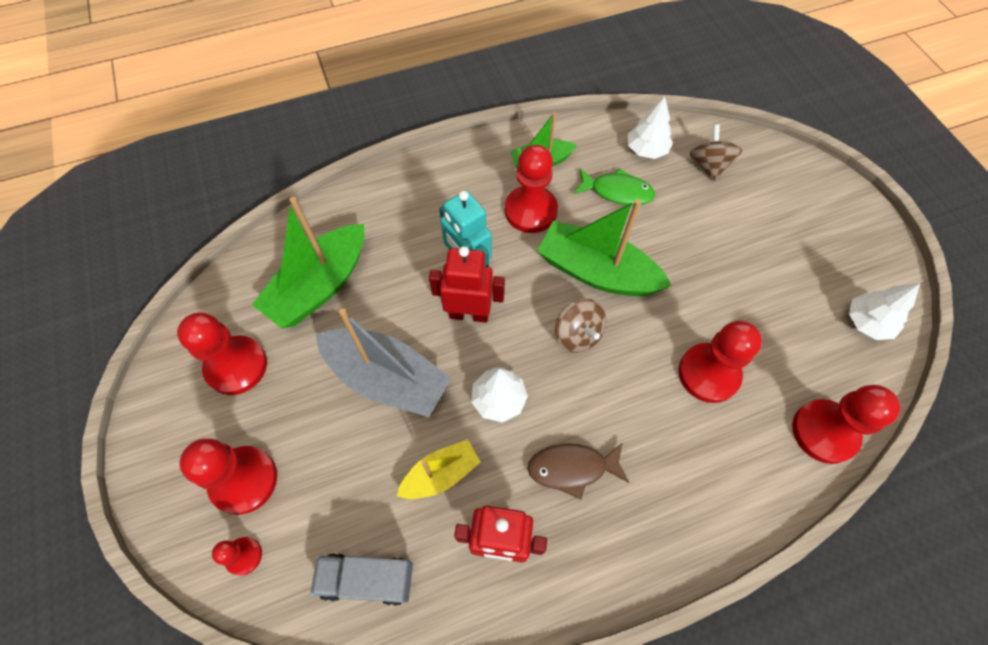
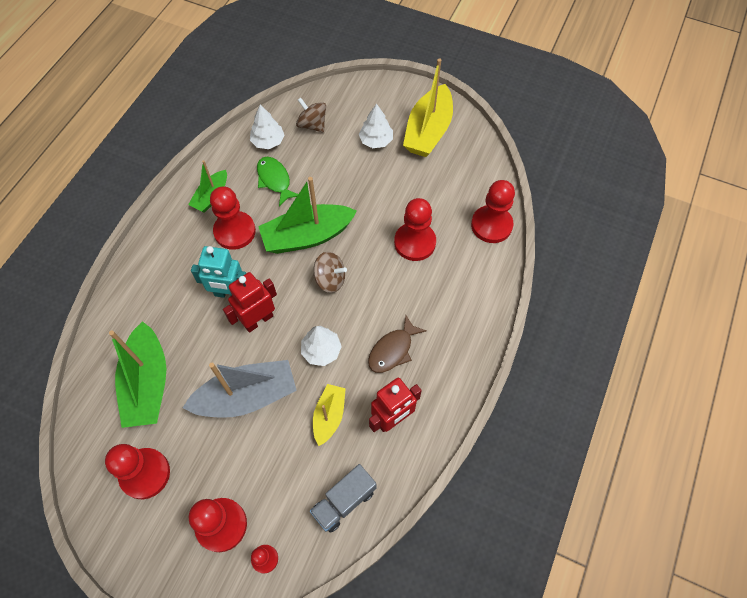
camera: 45 degrees left, 0 degrees up
(617, 192) = (275, 180): green fish -> green fish turned 90 degrees counterclockwise
(840, 265) = (428, 131): none -> yellow boat
(867, 322) = (465, 152): white tree -> white tree (376, 140)

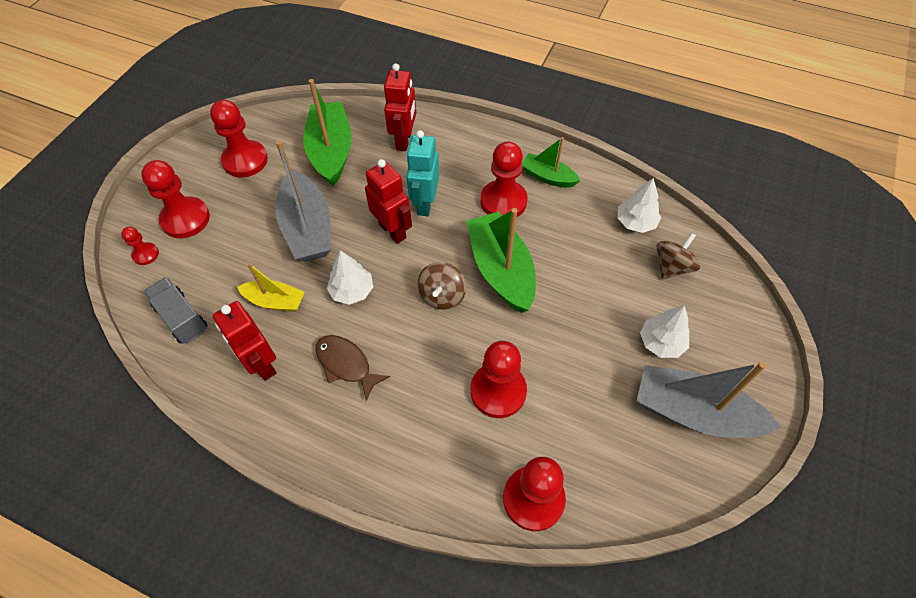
camera: 90 degrees right, 5 degrees down
(144, 314) = (404, 140): none -> red robot
(147, 383) = (331, 151): green boat -> green boat turned 90 degrees clockwise
(275, 180) = (578, 233): green fish -> none
(428, 131) = (693, 412): yellow boat -> grey boat

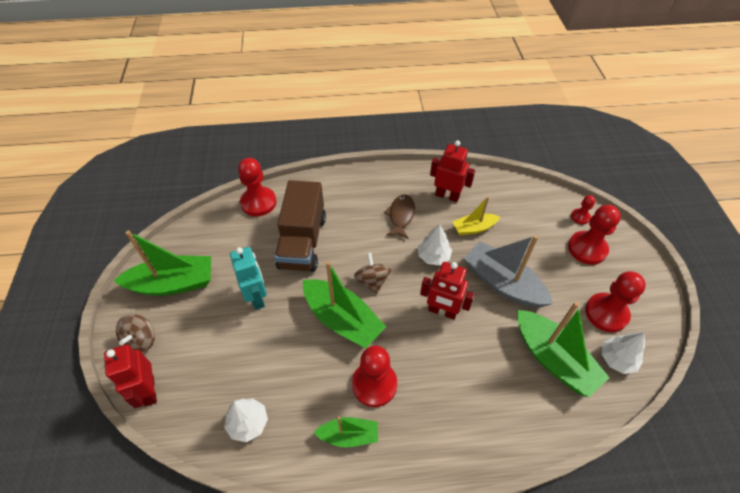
camera: 150 degrees right, 5 degrees down
(182, 318) = (515, 196): grey truck -> none
(346, 364) = (401, 216): brown fish -> brown fish turned 90 degrees counterclockwise
(404, 140) = (505, 407): red robot -> red robot (149, 391)
(425, 204) = (436, 348): turquoise robot -> turquoise robot (257, 297)
(498, 391) = (302, 242): red pawn -> brown truck
(661, 342) = (203, 320): white tree -> white tree (617, 359)
(672, 267) = (205, 390): brown spinning top -> brown spinning top (141, 340)
(693, 412) = (173, 283): grey boat -> green boat

